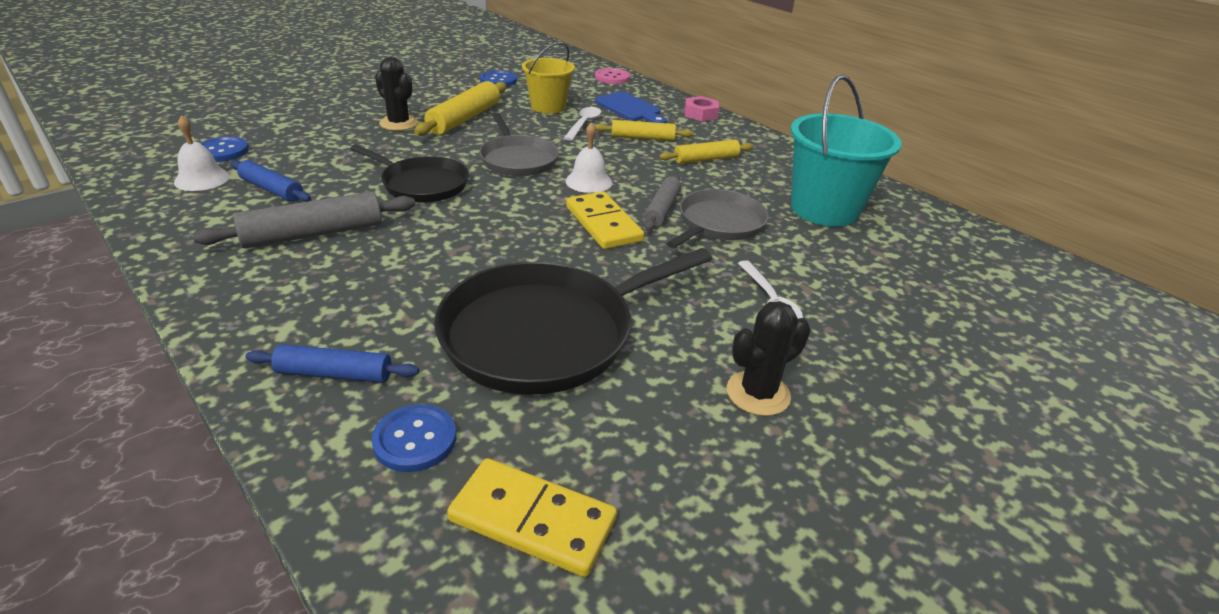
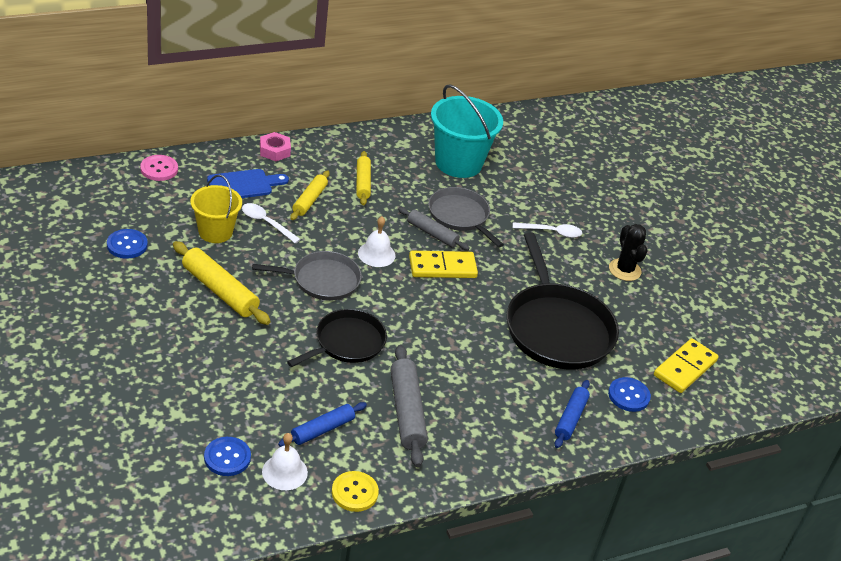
camera: 75 degrees left, 5 degrees up
(167, 219) = (354, 492): none -> yellow button
(399, 123) = (212, 334): black cactus -> none

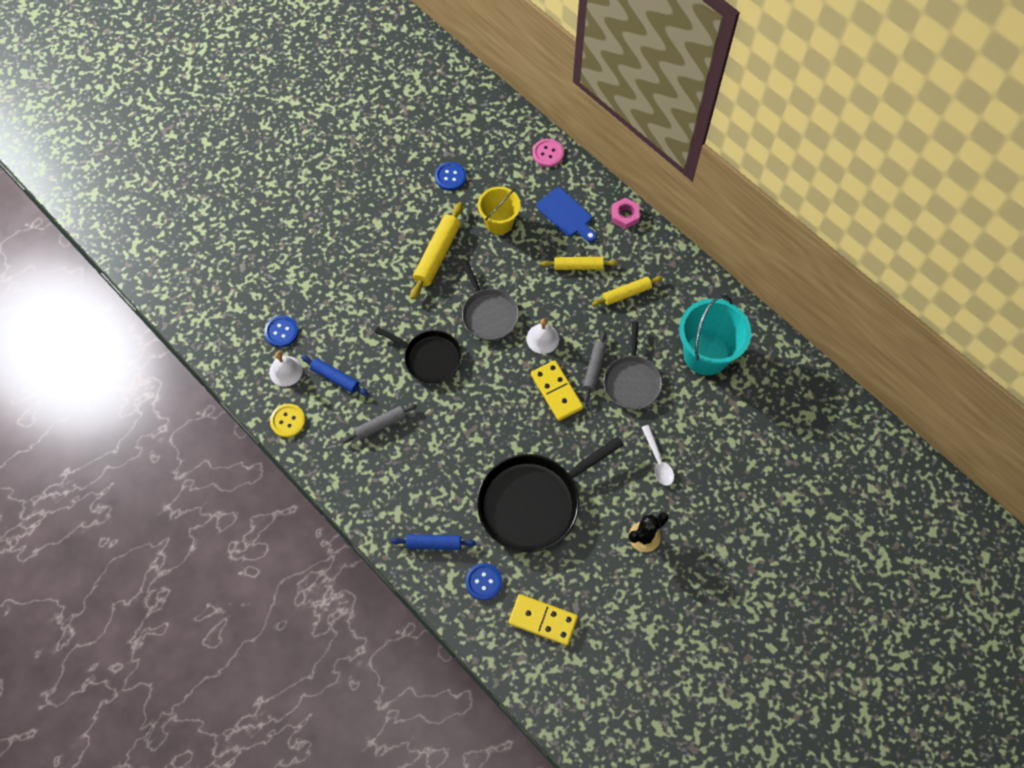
camera: 75 degrees right, 25 degrees up
(266, 223) = (531, 249): white spoon -> none
(407, 412) = (380, 425): grey rolling pin -> grey rolling pin, size x0.65
(460, 216) = (632, 381): grey pan -> grey pan turned 150 degrees clockwise

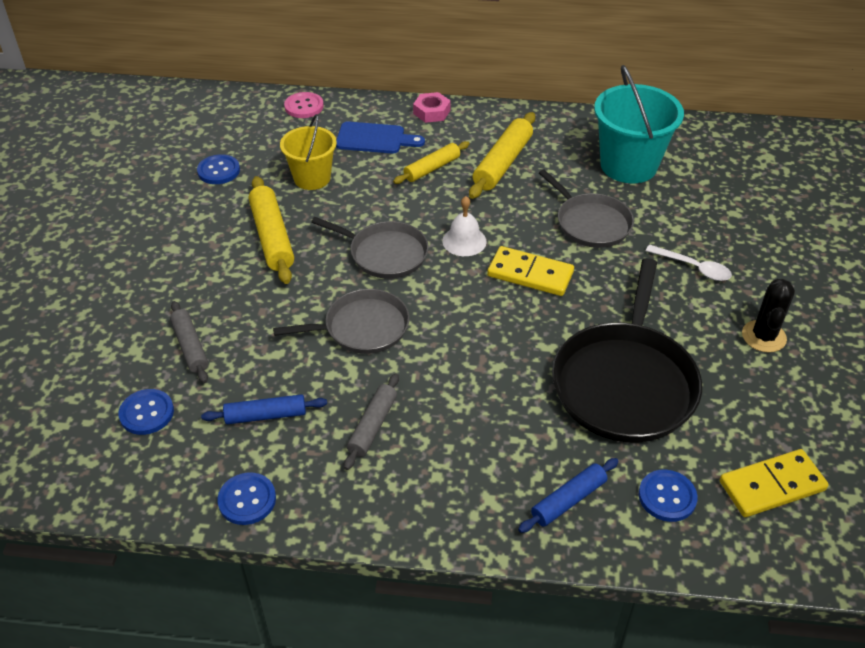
camera: 40 degrees left, 20 degrees down
(285, 371) = (191, 449): white bell -> none
(288, 421) = (247, 500): yellow button -> blue button
(430, 358) = (362, 327): black pan -> grey pan
(594, 369) = (544, 234): grey rolling pin -> grey rolling pin (190, 347)
(626, 293) = (502, 163): yellow rolling pin -> yellow rolling pin, size x1.55

